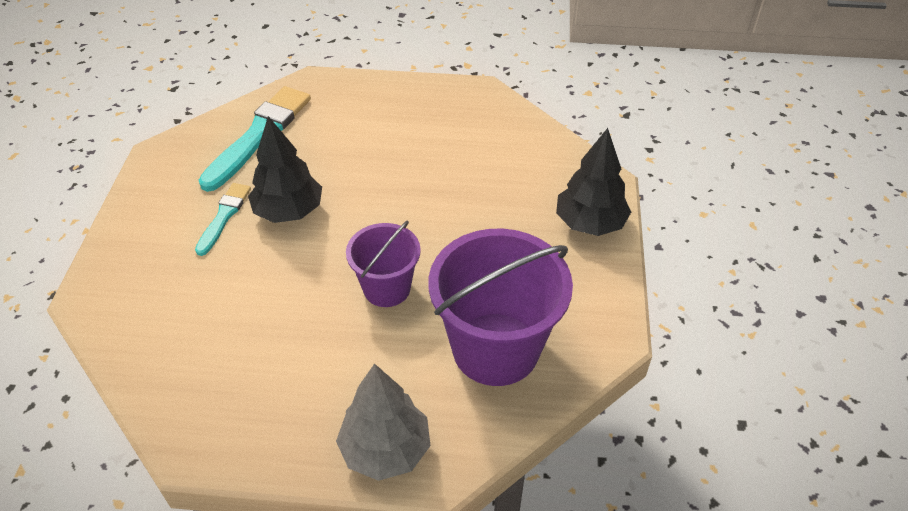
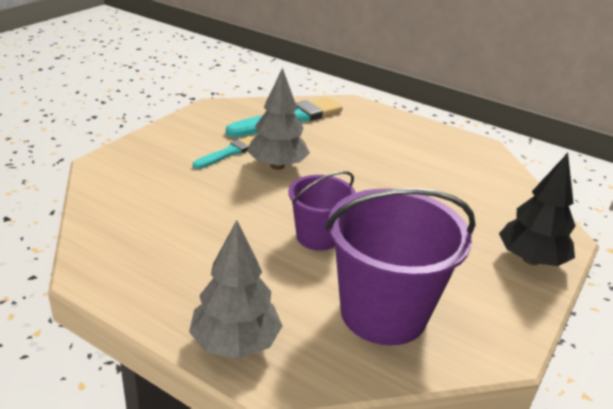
camera: 25 degrees right, 15 degrees down
(289, 211) = (277, 166): black tree -> grey tree

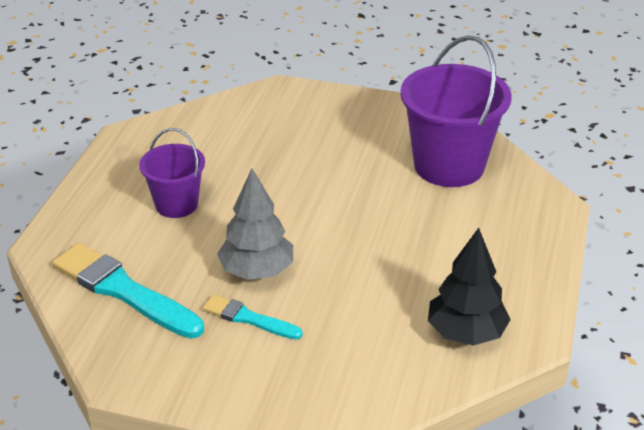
camera: 105 degrees left, 5 degrees up
(235, 343) = (538, 228): grey tree -> none
(318, 237) = (374, 215): purple bucket -> purple bucket (176, 204)
(531, 260) = (327, 103): black tree -> black tree (466, 333)

